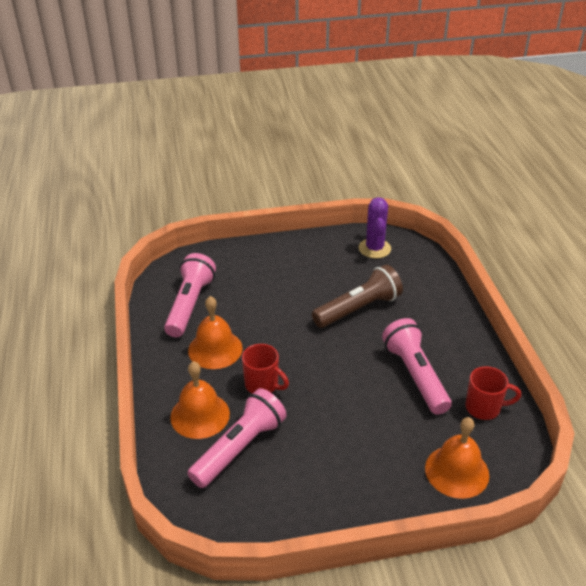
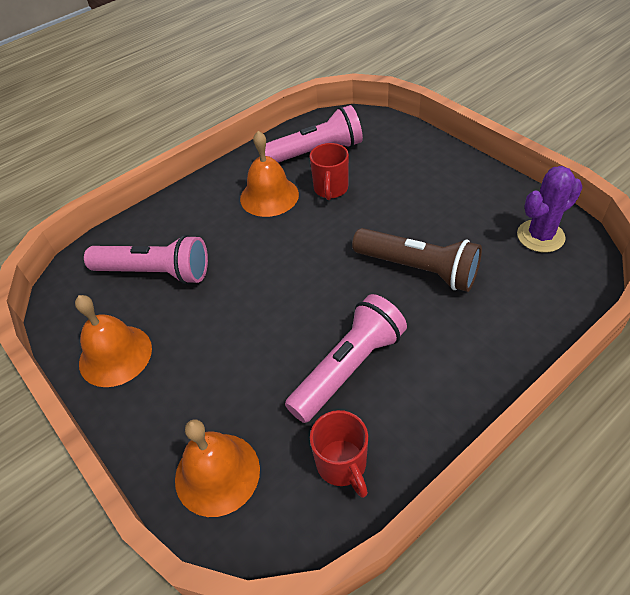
camera: 65 degrees right, 10 degrees up
(200, 415) = (180, 228): orange bell -> orange bell (115, 355)
(262, 385) = (245, 249): red mug -> red mug (331, 189)

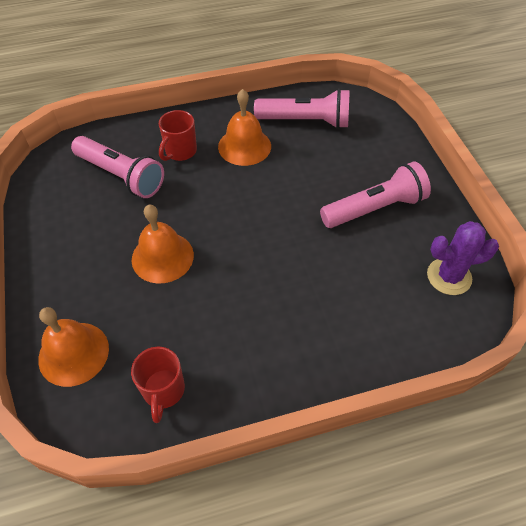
camera: 20 degrees right, 5 degrees up
(115, 355) = (57, 230): orange bell -> orange bell (162, 257)
(331, 189) = (297, 160): red mug -> red mug (180, 151)
(348, 368) = (215, 318): pink flashlight -> pink flashlight (374, 208)
(418, 269) = (323, 260): brown flashlight -> none

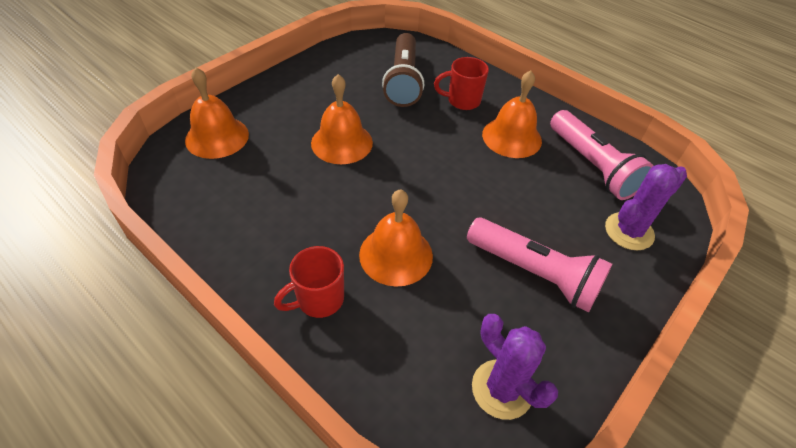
camera: 55 degrees right, 5 degrees down
(121, 176) = (403, 81): pink flashlight -> brown flashlight
(163, 391) = (211, 204): red mug -> red mug (318, 299)
(309, 279) = (396, 255): none -> orange bell
(372, 140) = (629, 231): none -> purple cactus

